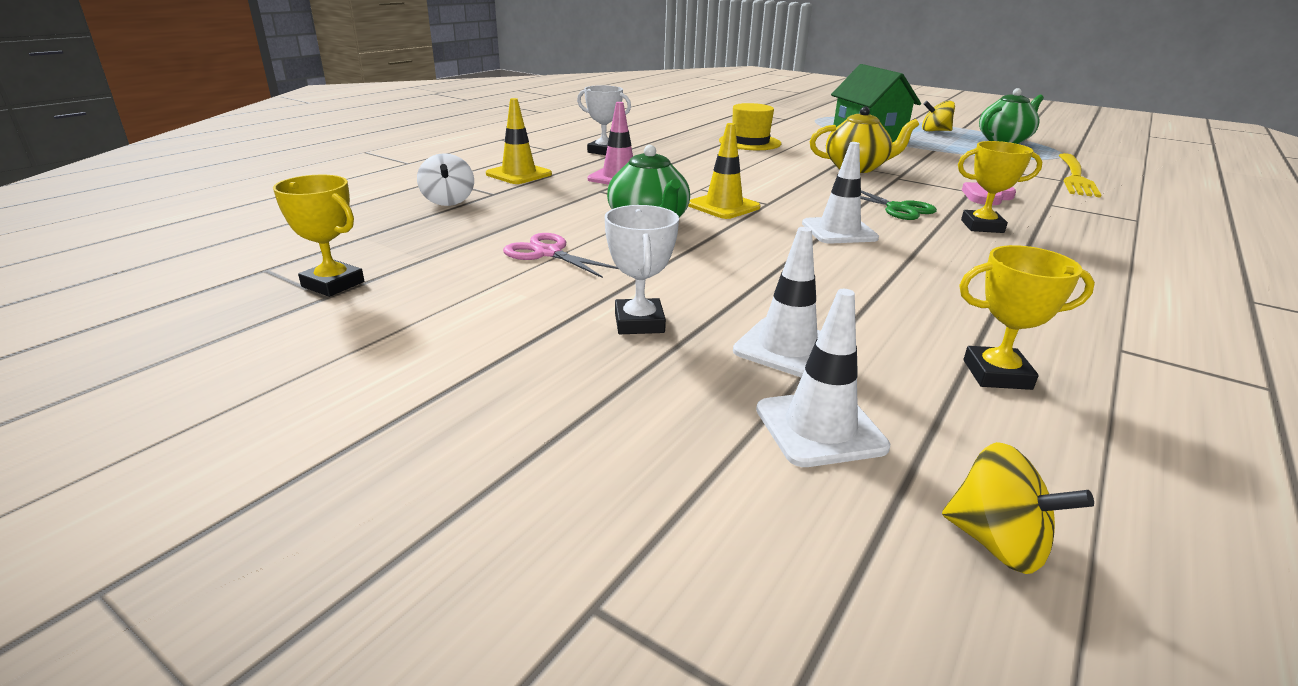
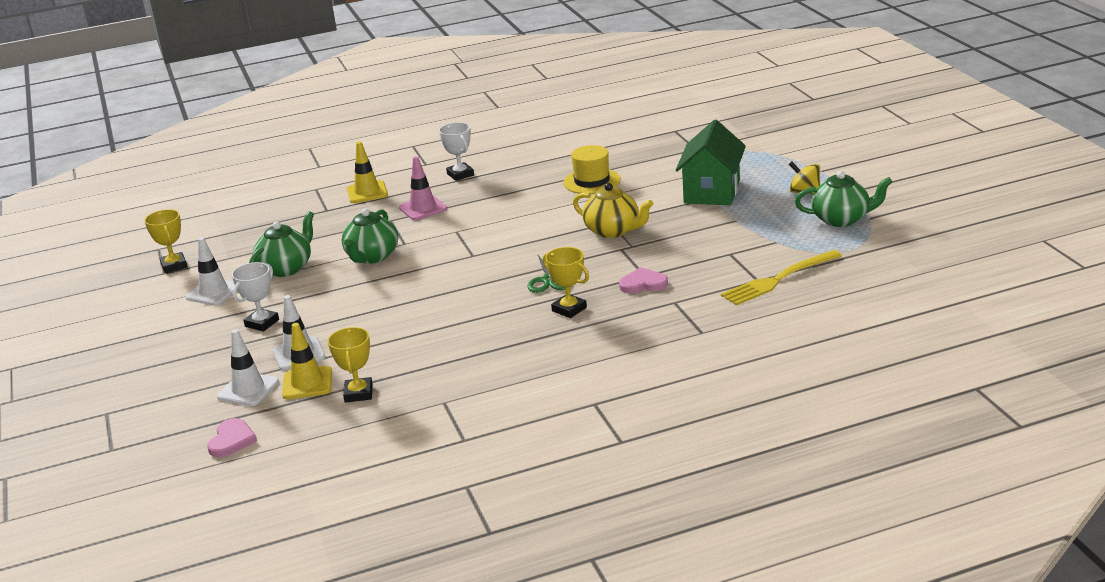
camera: 40 degrees right, 0 degrees up
(448, 201) = (294, 212): white spinning top -> none
(548, 253) = (287, 268): pink scissors -> green teapot
(723, 206) = (440, 252): yellow traffic cone -> yellow traffic cone (307, 383)
(839, 231) = (468, 290): white traffic cone -> white traffic cone (214, 292)
(997, 374) = (358, 393): yellow trophy -> yellow trophy turned 45 degrees clockwise
(997, 543) = (231, 440): yellow spinning top -> pink heart

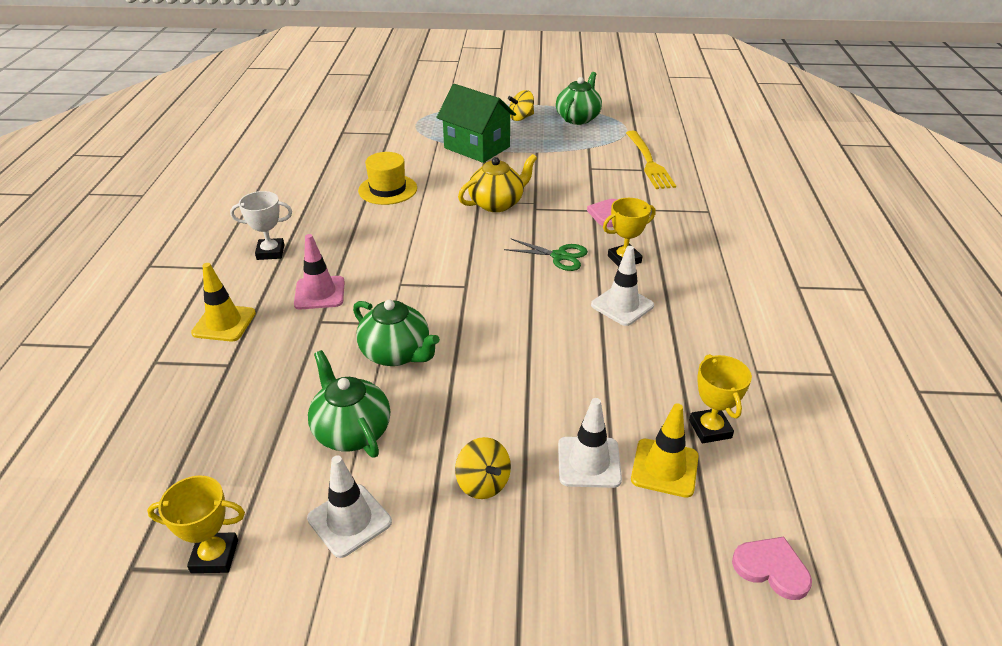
camera: 70 degrees left, 10 degrees up
(248, 389) = (650, 528): white traffic cone -> white traffic cone (622, 305)
(262, 323) = (483, 483): white trophy -> yellow spinning top
(358, 393) = (710, 429): yellow trophy -> yellow trophy turned 60 degrees clockwise

